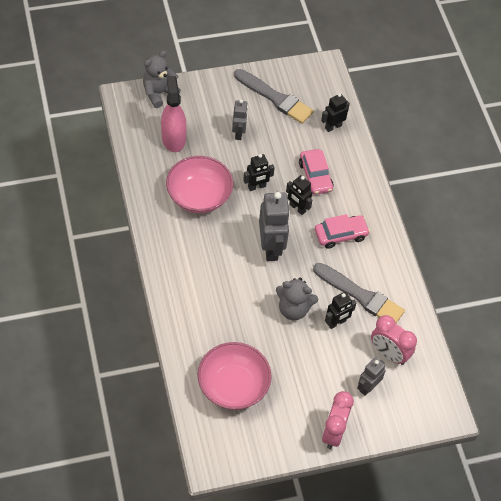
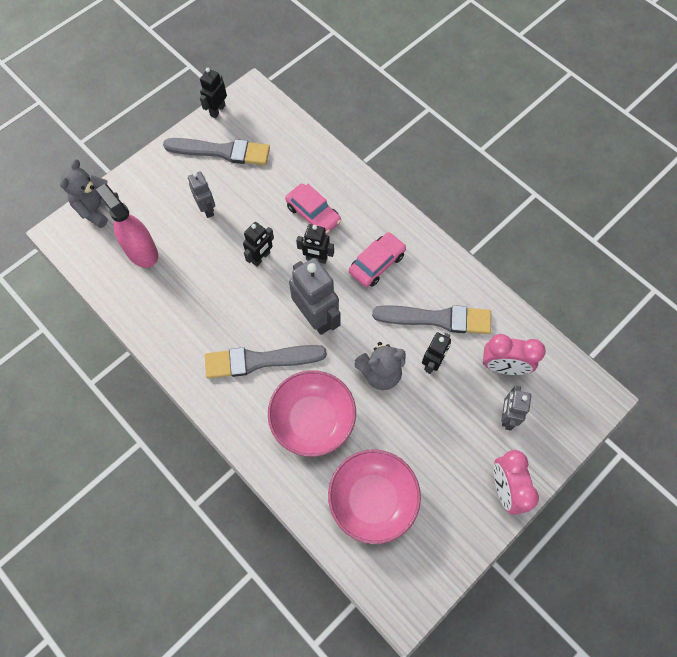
camera: 25 degrees left, 10 degrees up
(199, 196) = (207, 301): pink bowl -> pink bowl (313, 420)
(211, 255) = (259, 361): none -> grey brush
(333, 126) = (298, 152): black robot -> black robot (217, 110)

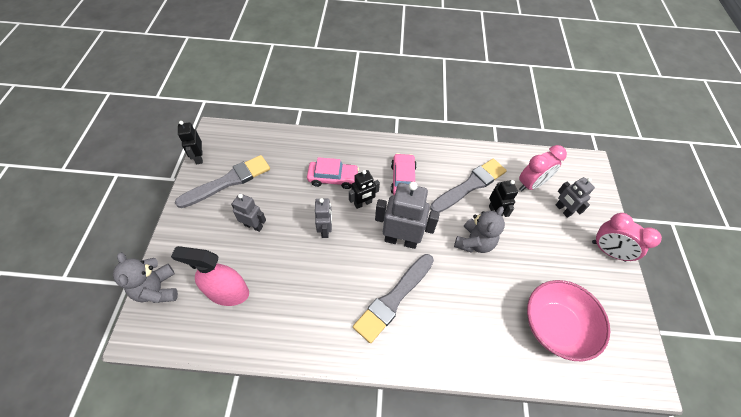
camera: 45 degrees left, 10 degrees down
(261, 258) = (325, 230): black robot -> grey robot
(313, 420) = (468, 308): pink bowl -> none

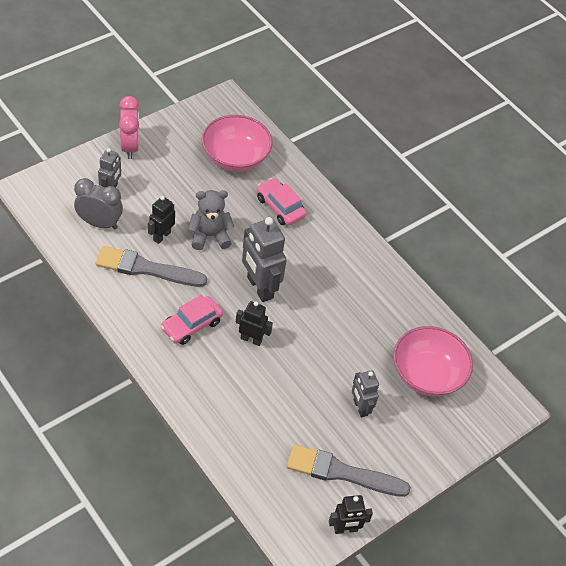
camera: 135 degrees left, 5 degrees down
(157, 289) = (479, 426): grey teddy bear -> none
(199, 157) = (345, 529): black robot -> black robot turned 45 degrees clockwise
(228, 292) = (427, 374): pink spray bottle -> pink bowl
(325, 230) = (307, 349): grey robot -> none
(333, 178) = (247, 384): pink car -> pink car (280, 207)
(393, 299) = (315, 262): grey brush -> none
(531, 184) = (99, 223): pink clock -> grey clock

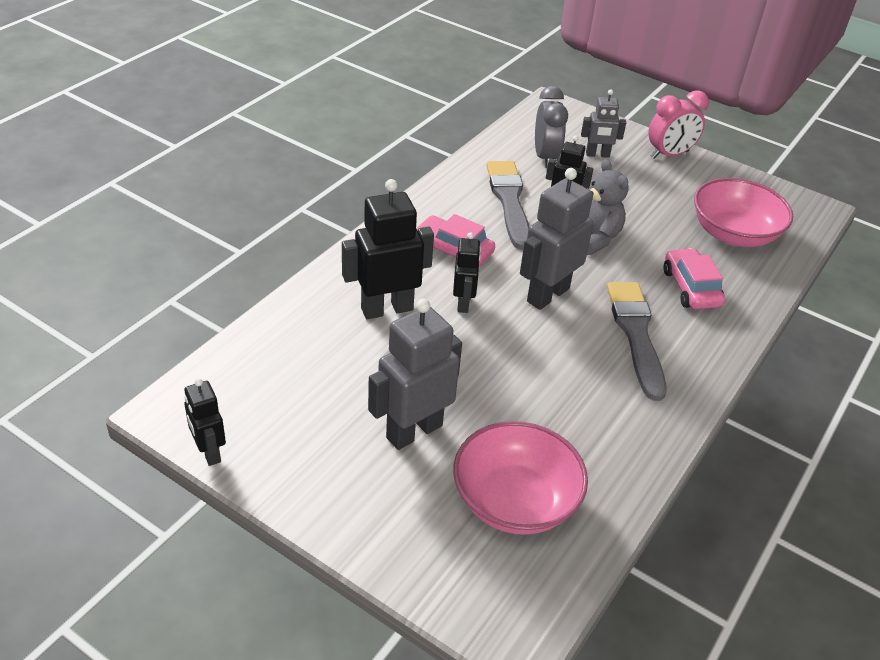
camera: 75 degrees right, 10 degrees down
(241, 387) = (387, 309): none -> black robot
(280, 207) = (690, 288): pink car -> pink car turned 45 degrees counterclockwise
(342, 472) = (298, 431): grey brush -> grey brush (636, 334)
(360, 407) = (414, 431): grey robot -> grey robot, size x1.73

